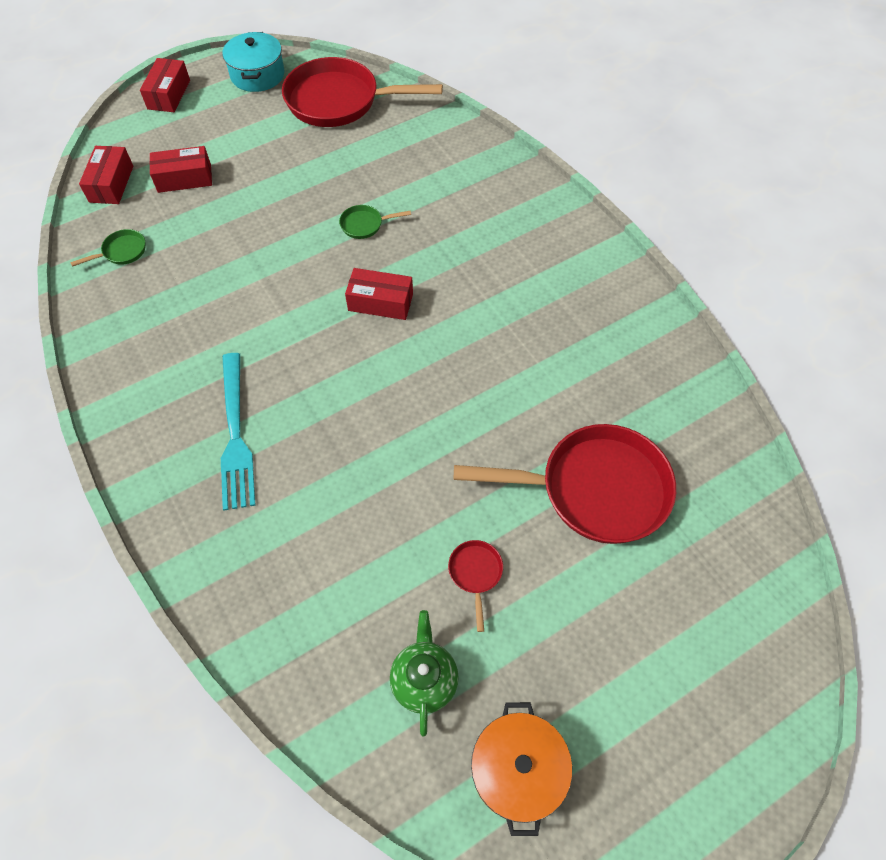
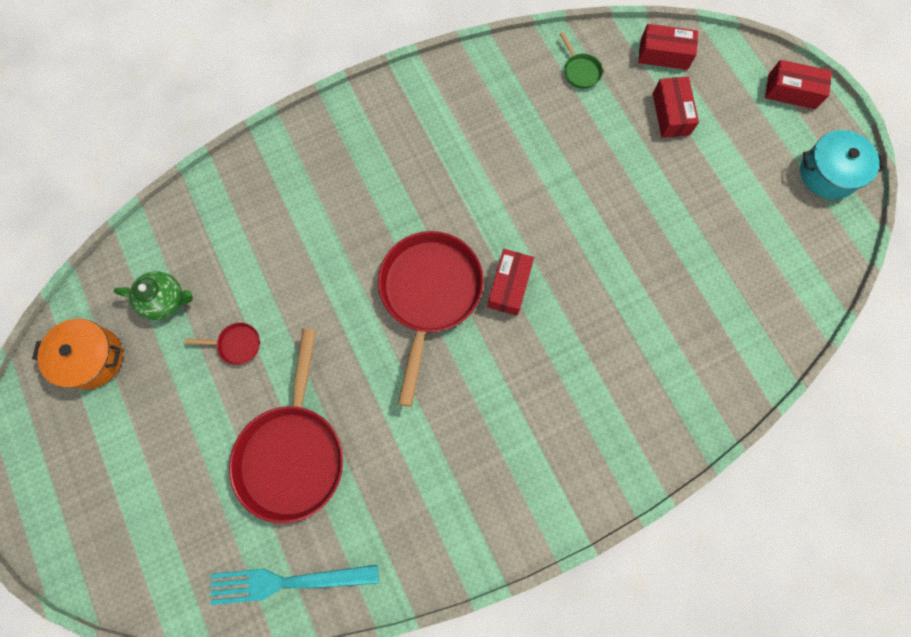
camera: 95 degrees right, 15 degrees up
(235, 435) = (383, 169): turquoise fork -> turquoise fork (287, 581)
(339, 101) = (789, 255): red pan -> red pan (429, 294)
(364, 225) = (606, 275): green pan -> none

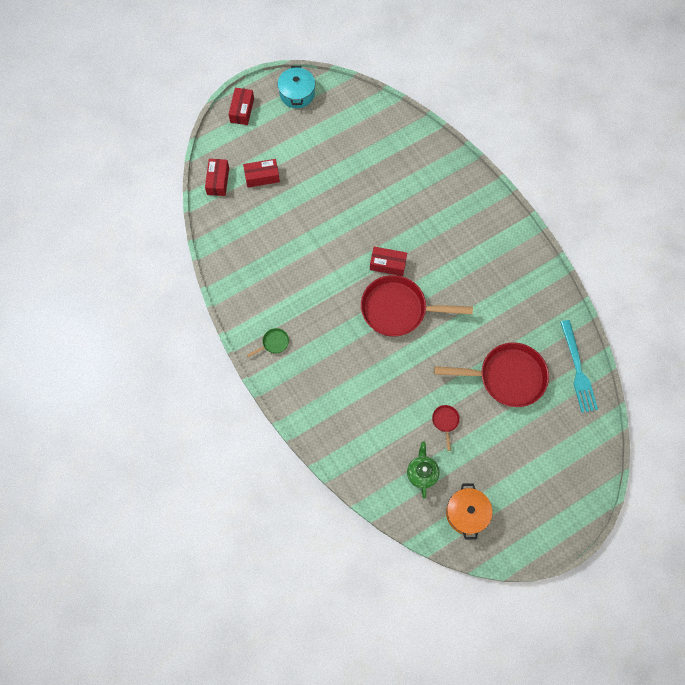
camera: 95 degrees left, 5 degrees down
(580, 71) = (233, 230): green pan -> green pan (274, 343)

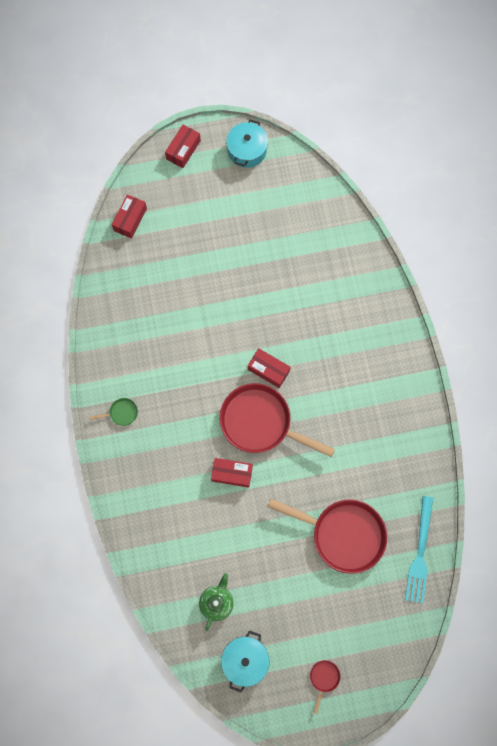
camera: 20 degrees right, 5 degrees up
(262, 177) = (176, 230): red box -> red box (232, 473)
(445, 421) = (261, 557): red pan -> red pan (324, 678)
(466, 513) = (245, 660): orange pot -> turquoise pot

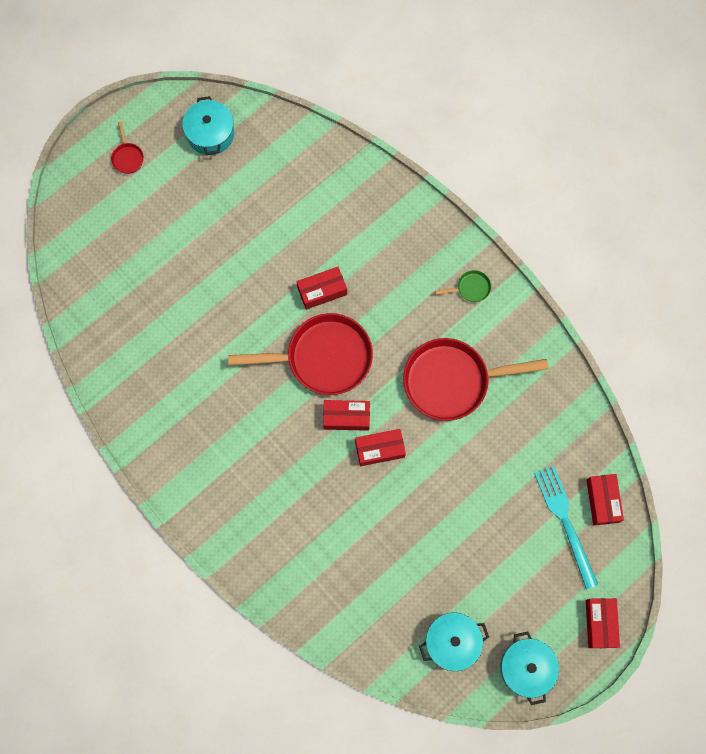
camera: 150 degrees right, 0 degrees up
(121, 413) = (471, 288): green pan -> green pan turned 150 degrees counterclockwise
(217, 602) = (266, 168): green teapot -> none
(258, 335) = (379, 449): none -> red box
(284, 189) = (452, 642): none -> turquoise pot
(343, 534) = (177, 294): red pan -> red pan (452, 381)
(420, 553) = (90, 318): turquoise fork -> turquoise fork (565, 522)

